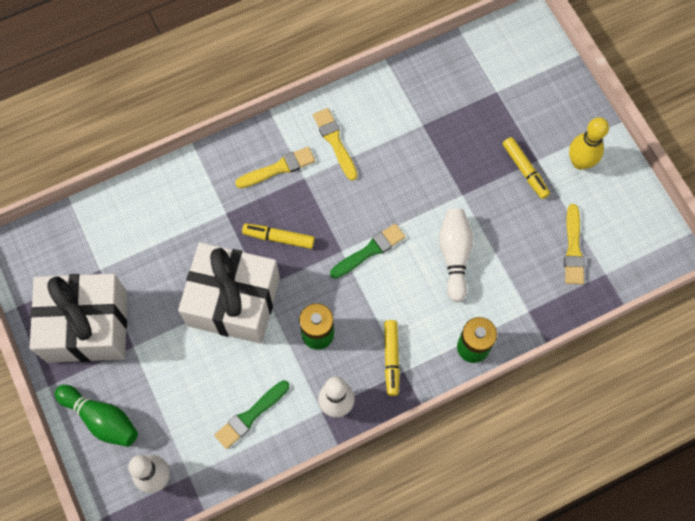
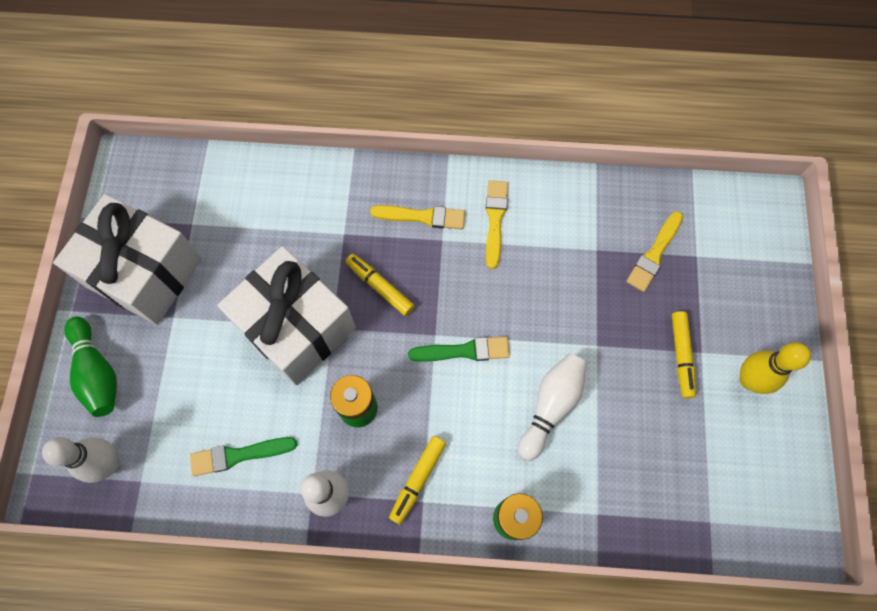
camera: 30 degrees right, 0 degrees up
(573, 249) = (688, 472): yellow brush -> yellow brush (654, 254)

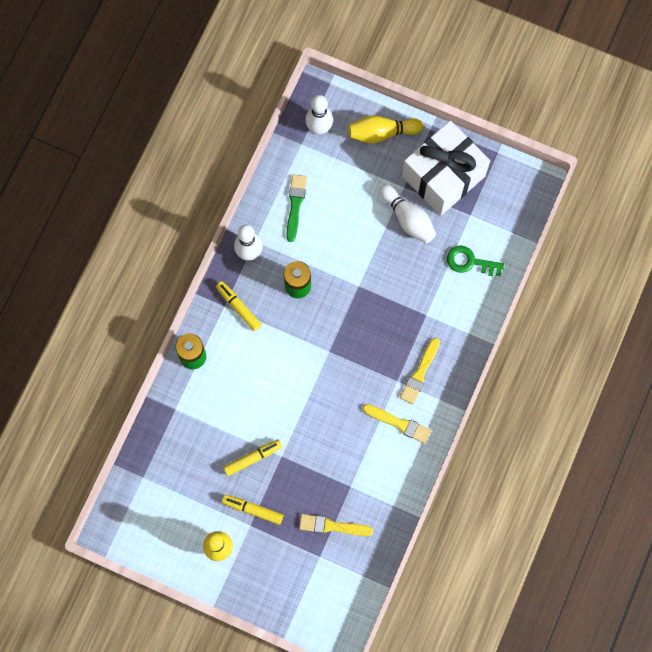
camera: 110 degrees right, 5 degrees up
(97, 372) = (382, 133): green bowling pin -> yellow bowling pin
(256, 205) = (469, 262): none -> green key
(296, 327) = (368, 263): white gift -> none
(380, 287) = (377, 326): yellow marker -> yellow marker (253, 458)
(464, 351) = (311, 366): green brush -> none
(551, 406) = (252, 408): white bowling pin -> white bowling pin (407, 218)
(654, 254) = (332, 526): yellow brush -> yellow brush turned 45 degrees counterclockwise

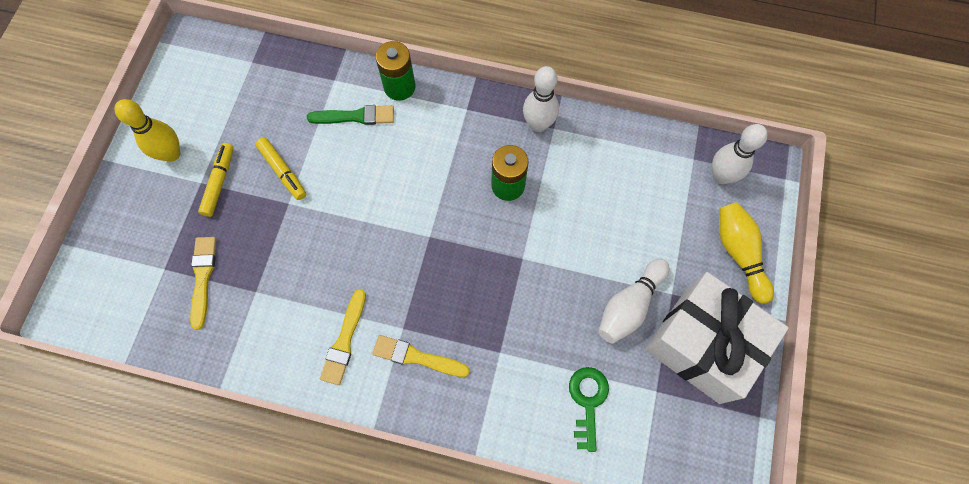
camera: 80 degrees right, 5 degrees down
(238, 307) = (467, 124): yellow marker -> none
(295, 205) = (612, 165): green brush -> green brush (355, 116)

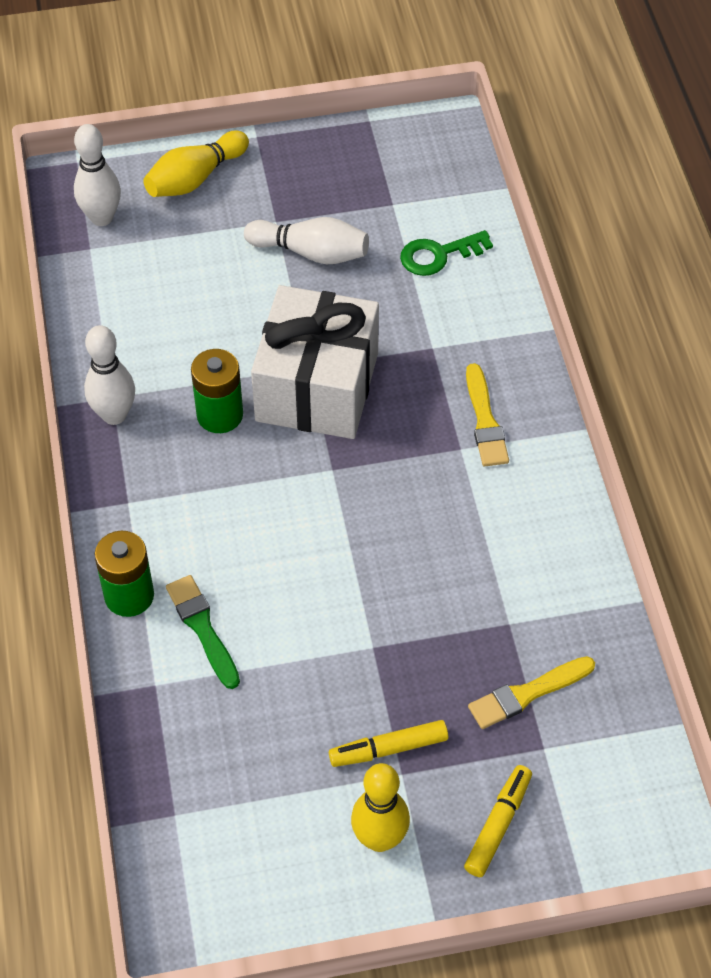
camera: 115 degrees left, 15 degrees down
(283, 171) = (331, 677): yellow marker -> yellow marker (498, 825)
(344, 340) = (510, 499): yellow brush -> none
(702, 344) = (320, 181): white gift -> white gift (317, 387)

